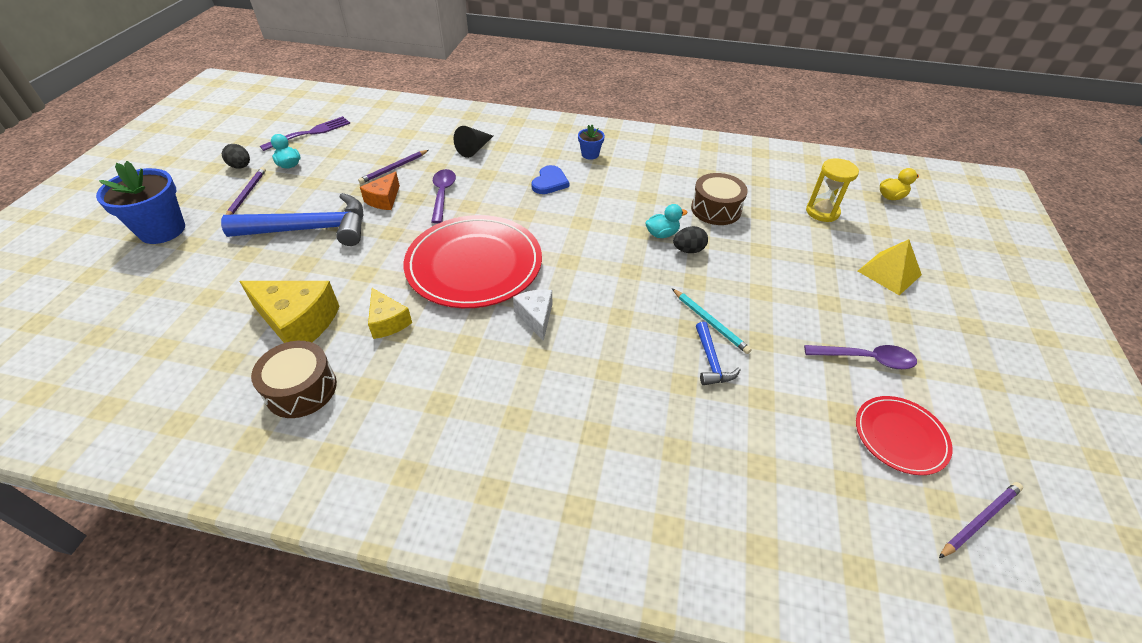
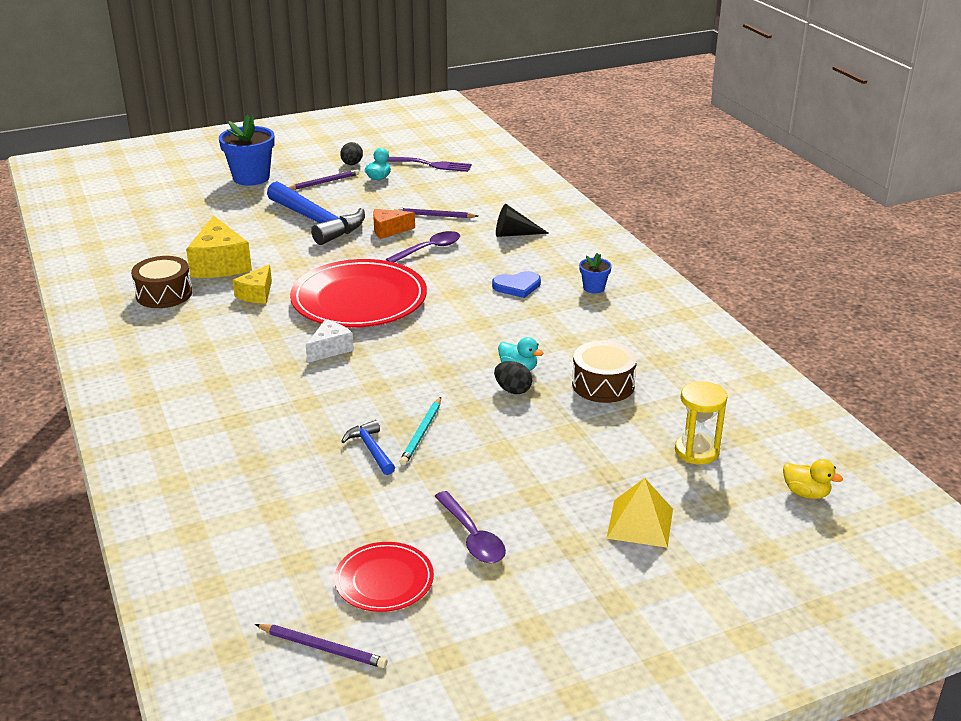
camera: 55 degrees right, 15 degrees down
(711, 361) = (371, 449): blue hammer -> blue hammer turned 105 degrees clockwise

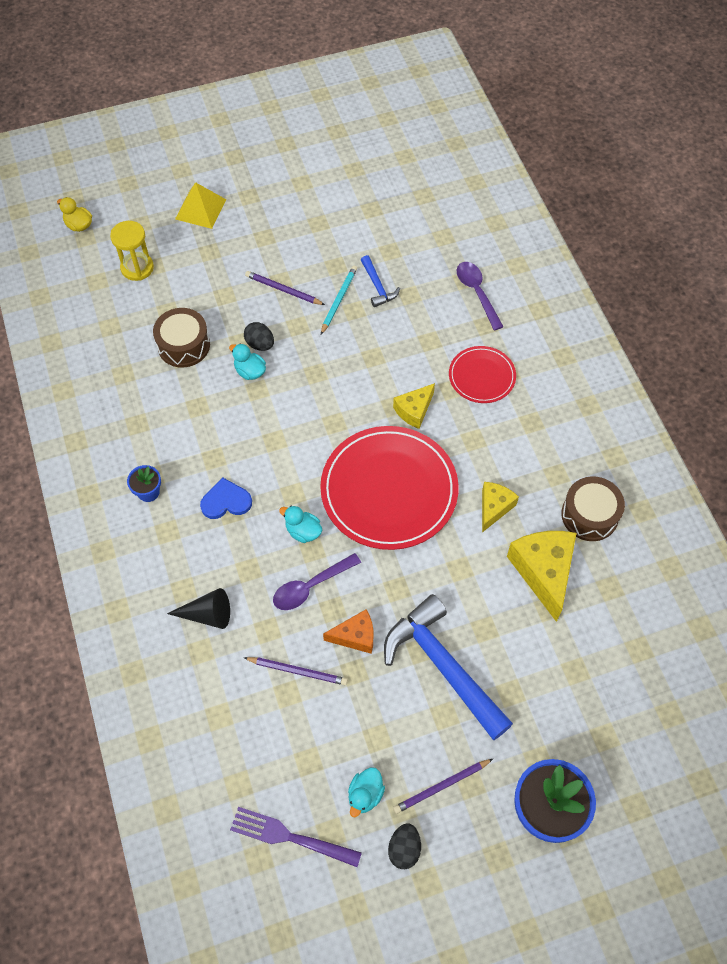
camera: 175 degrees left, 30 degrees up
(323, 648) = (405, 140): purple pencil -> purple pencil (283, 290)
(330, 349) = (414, 410): white cheese -> yellow cheese
(384, 580) = (370, 179): red plate -> red plate (482, 376)
(440, 274) = (303, 531): none -> turquoise duck
(472, 536) = (312, 206): purple spoon -> purple spoon (477, 293)

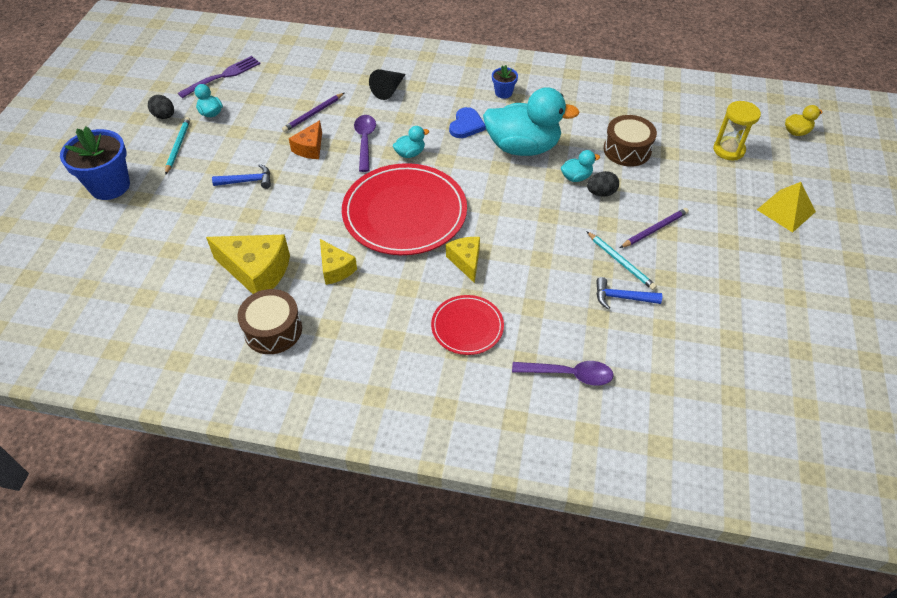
camera: 120 degrees right, 10 degrees down
(232, 433) = (523, 147): none -> turquoise duck
(441, 786) = (178, 146): purple pencil -> turquoise pencil
(442, 665) = (248, 181): blue hammer -> blue hammer, size x0.46

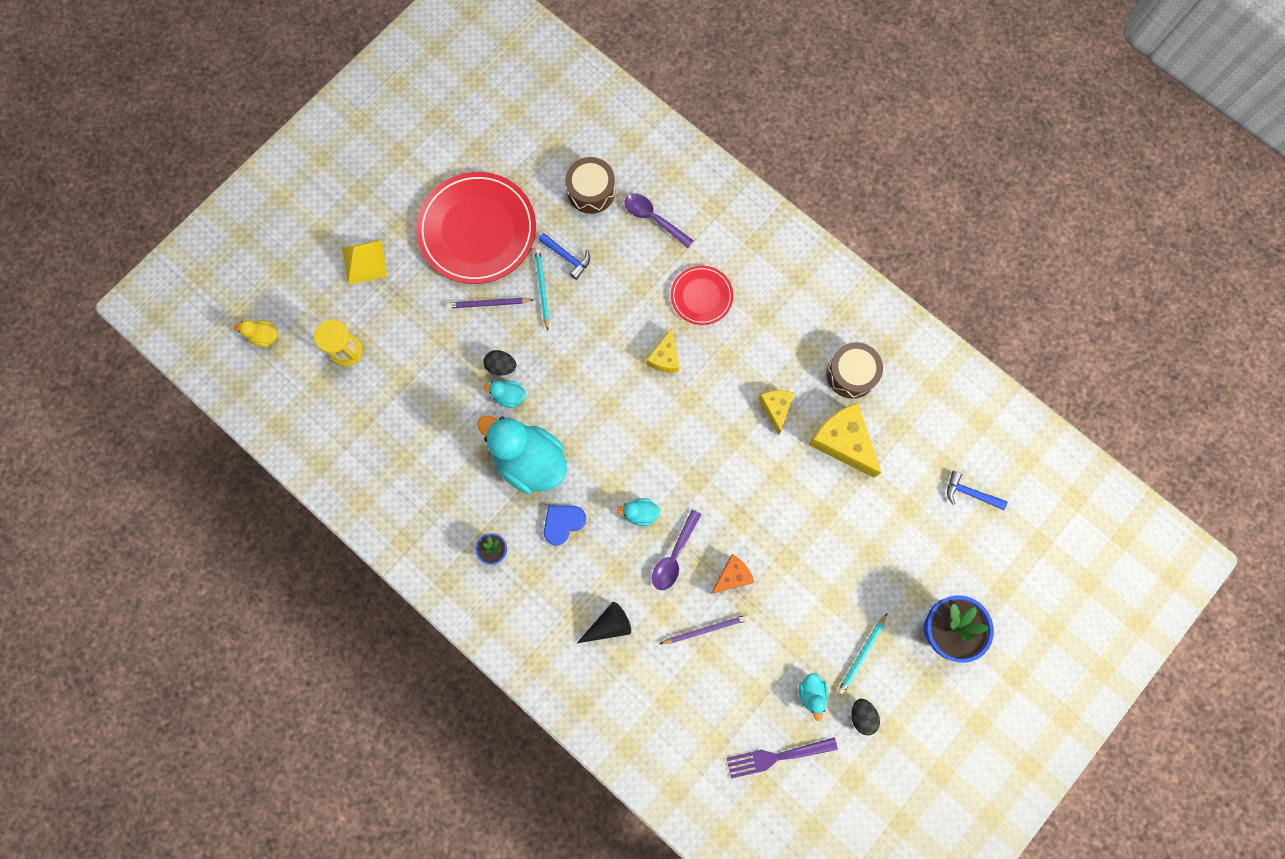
camera: 150 degrees left, 25 degrees up
(248, 181) = (810, 561): blue hammer -> blue hammer (969, 493)
(404, 213) = (686, 439): red plate -> red plate (477, 230)
(627, 150) = (437, 403): brown drum -> brown drum (591, 191)

